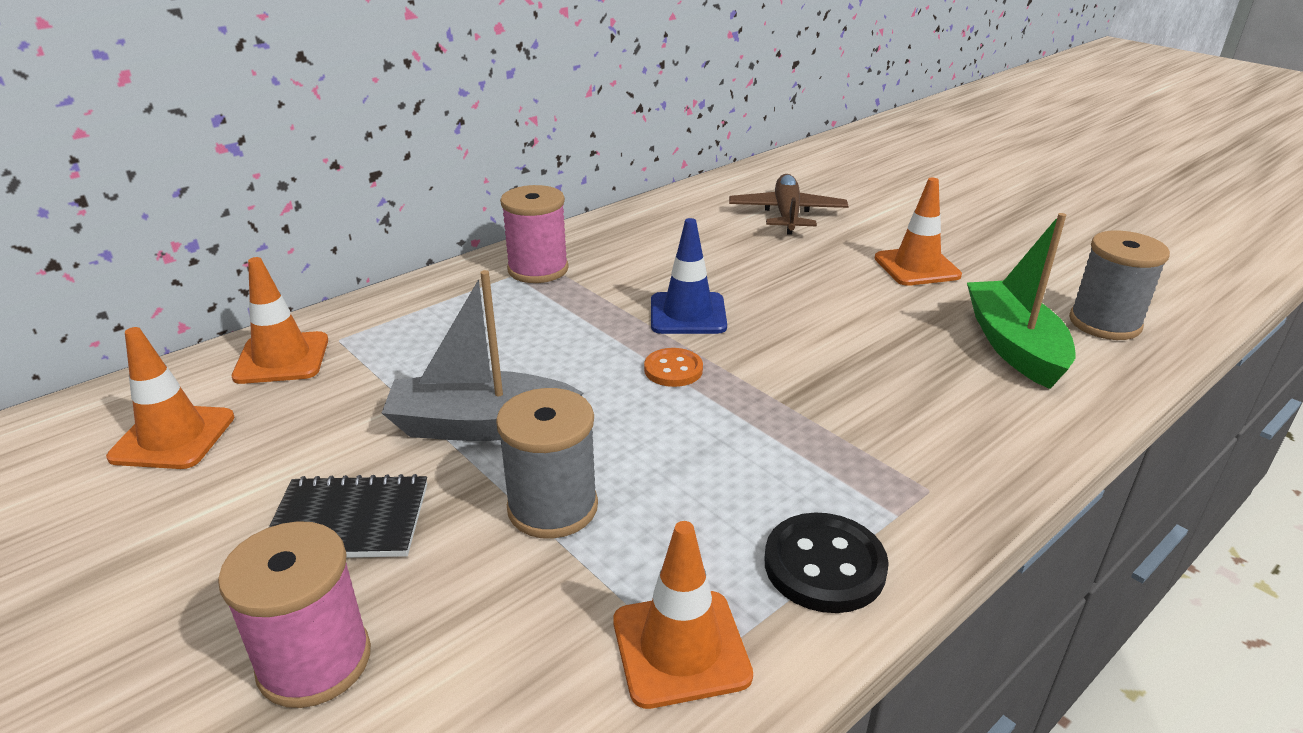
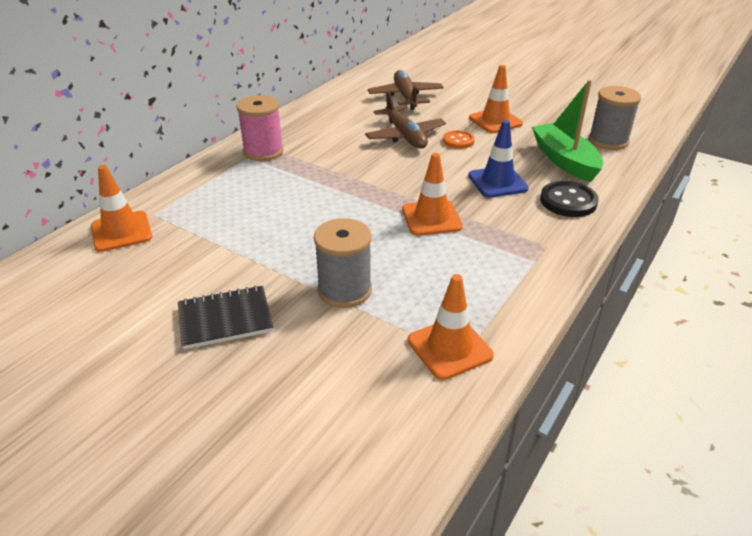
camera: 15 degrees left, 5 degrees up
(173, 437) = (77, 291): orange traffic cone -> orange traffic cone (431, 218)
(314, 661) = (249, 395): pink spool -> none
(481, 425) = (277, 252): grey boat -> none
(673, 370) = (378, 202): orange button -> orange button (458, 141)
(688, 314) = (372, 167): blue traffic cone -> blue traffic cone (497, 182)
(760, 272) = (405, 136): none -> brown plane
(824, 565) = (507, 293): black button -> black button (568, 201)

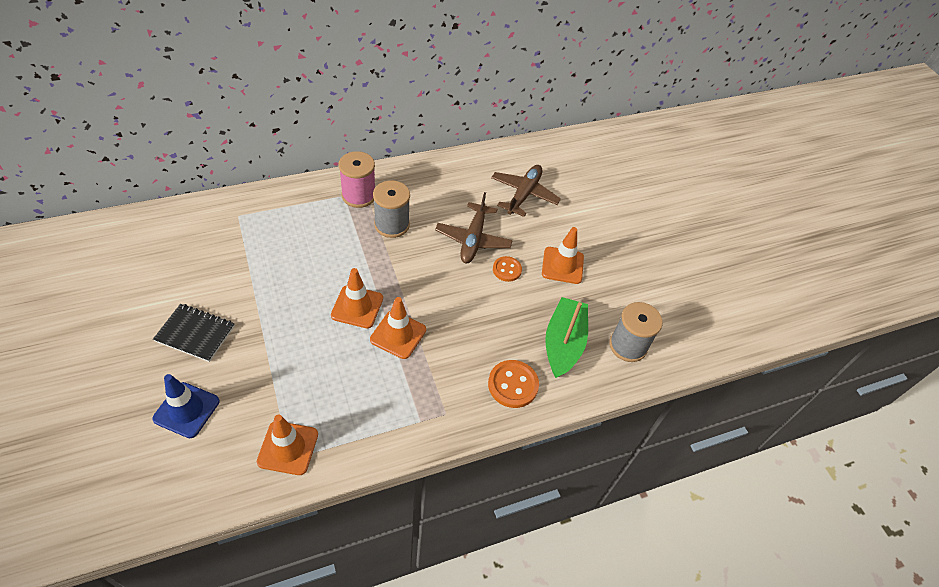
camera: 30 degrees right, 15 degrees up
(121, 232) = (207, 220): orange traffic cone -> orange traffic cone (357, 307)
(344, 290) = (279, 359): grey spool -> grey spool (392, 225)
(497, 182) = (484, 331): blue traffic cone -> blue traffic cone (186, 410)
(568, 201) = (513, 385): black button -> orange button

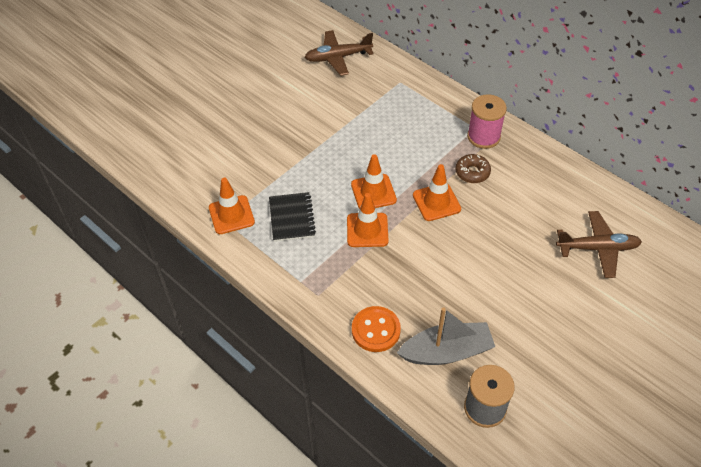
camera: 70 degrees right, 0 degrees up
(186, 410) = (226, 148): blue traffic cone -> none
(195, 333) = (284, 119): black notebook -> black notebook (292, 218)
(392, 225) = (472, 172): grey spool -> brown donut
(473, 239) = (506, 234): brown plane -> brown plane (338, 57)
(507, 270) = (494, 274): orange button -> none
(562, 265) = (536, 316): orange traffic cone -> orange traffic cone (436, 202)
(563, 343) = (446, 352): green boat -> grey boat

